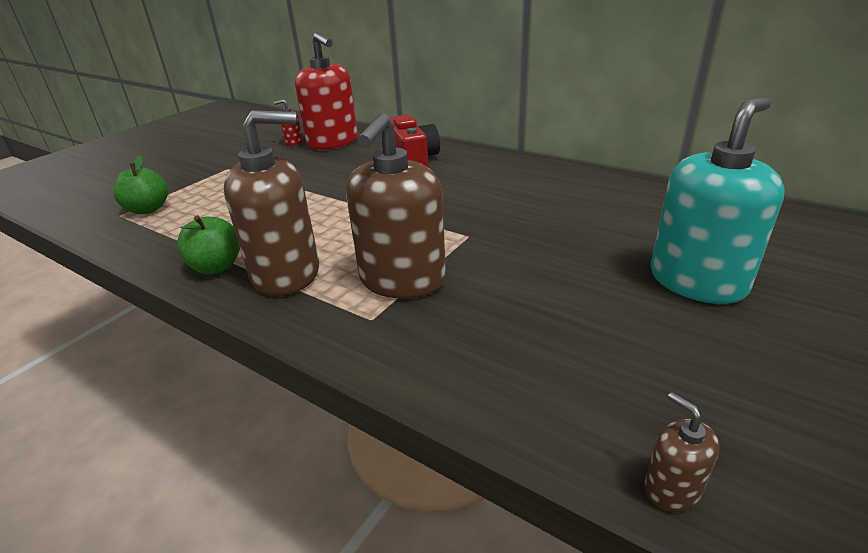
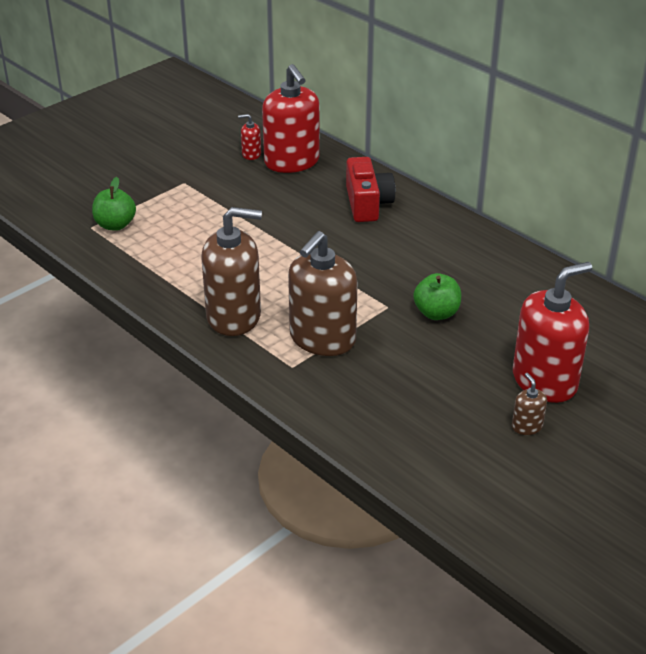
camera: 10 degrees right, 5 degrees up
(217, 267) = (179, 300): green apple -> green apple (436, 313)
(672, 489) = (436, 497): brown soap dispenser -> brown soap dispenser (527, 426)
(697, 281) = (544, 381): turquoise soap dispenser -> red soap dispenser

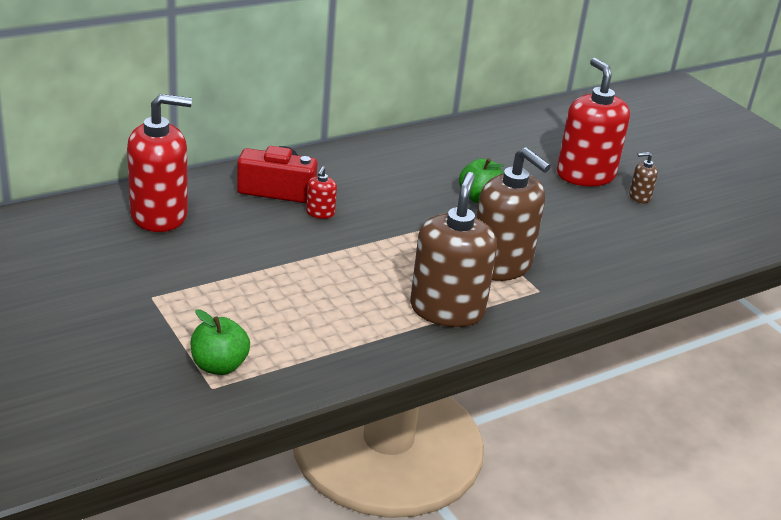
camera: 80 degrees left, 5 degrees down
(251, 154) = (120, 238): red soap dispenser -> red soap dispenser (320, 213)

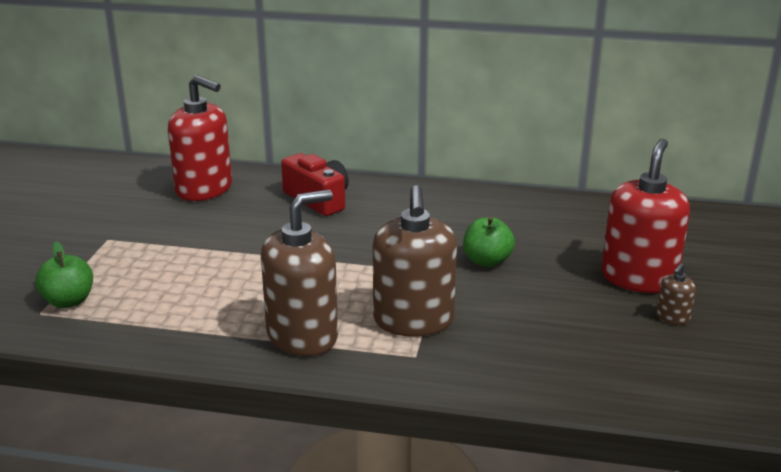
camera: 45 degrees right, 5 degrees down
(320, 213) = (323, 226): red soap dispenser -> none
(639, 197) = (672, 317): brown soap dispenser -> brown soap dispenser turned 90 degrees counterclockwise

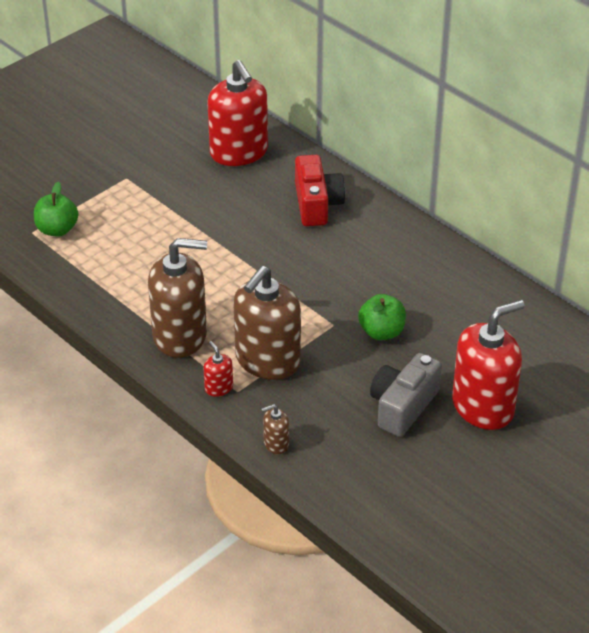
camera: 35 degrees right, 15 degrees up
(393, 361) = (218, 388): none -> red soap dispenser
(577, 304) = (403, 406): none -> grey camera
(672, 317) = (462, 454): brown soap dispenser -> brown soap dispenser (276, 443)

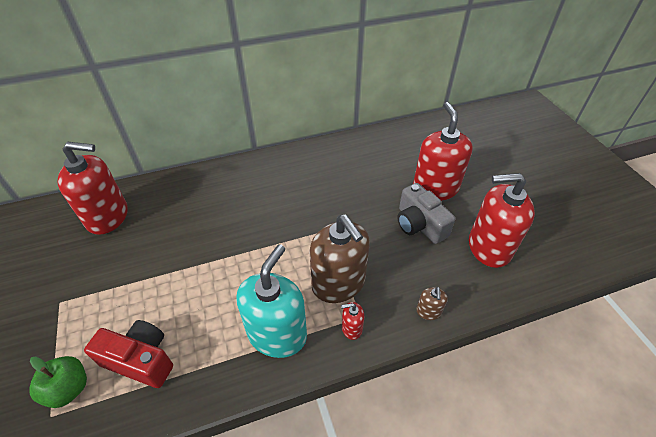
camera: 65 degrees left, 5 degrees up
(180, 335) = (277, 334): brown soap dispenser -> turquoise soap dispenser
(317, 204) = (201, 195): red camera -> red camera (140, 360)
(381, 332) = (345, 209): green apple -> none
(408, 480) = (489, 247): none -> red soap dispenser

